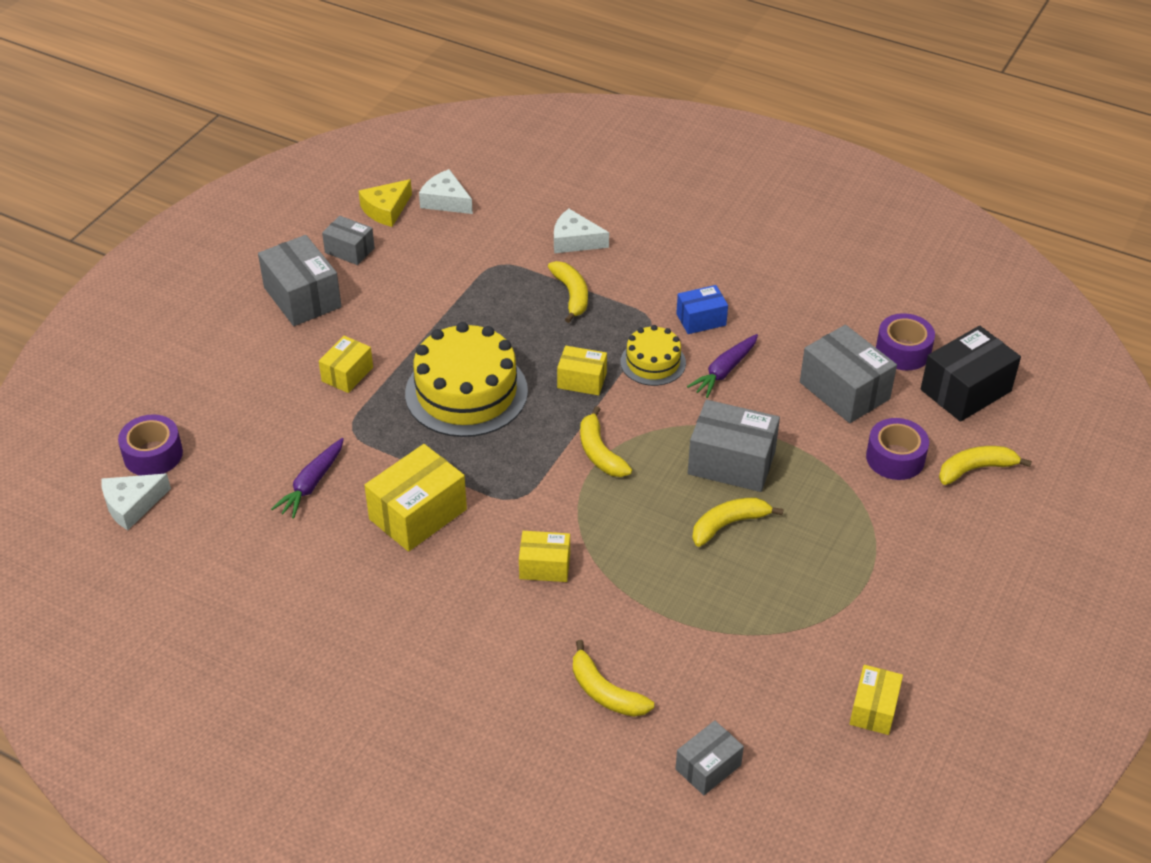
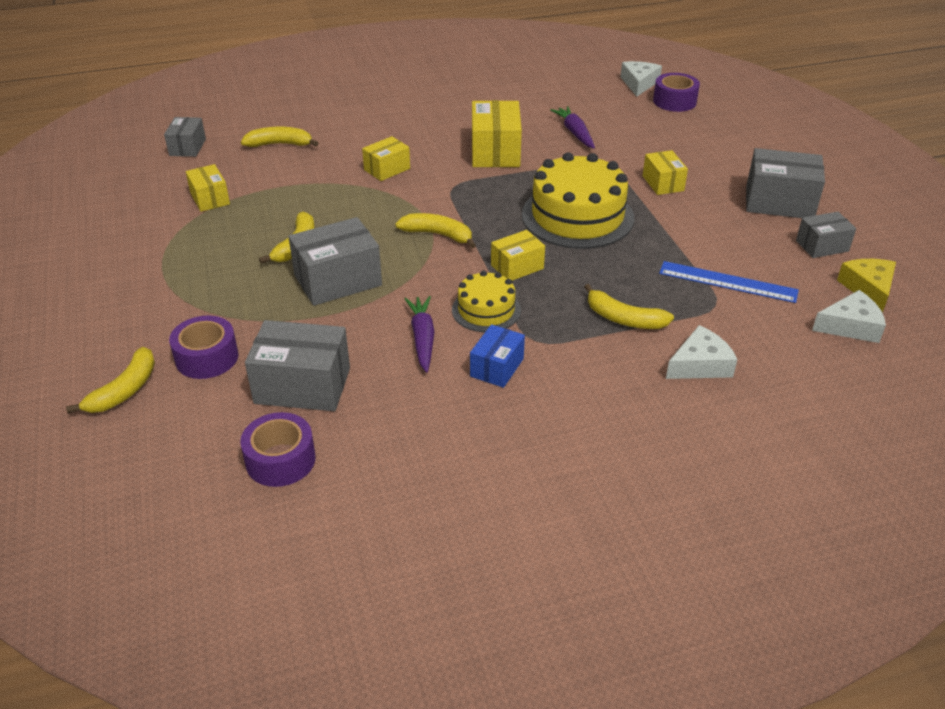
camera: 135 degrees right, 5 degrees down
(460, 271) = (728, 282): none -> blue ruler
(873, 709) = (104, 211): yellow box -> yellow box (210, 198)
(965, 390) = (183, 459): black box -> none

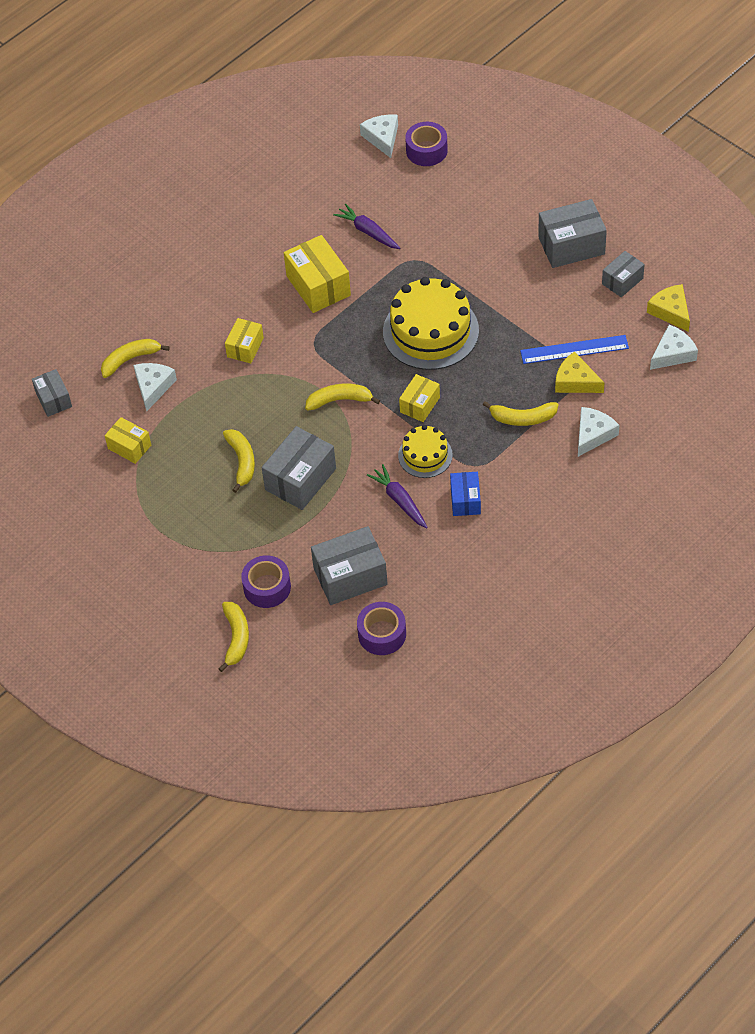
camera: 25 degrees left, 15 degrees up
(278, 167) = (153, 387): none -> white cheese
(663, 183) = (474, 263): yellow box -> none
(711, 309) = (575, 381): none -> yellow cheese

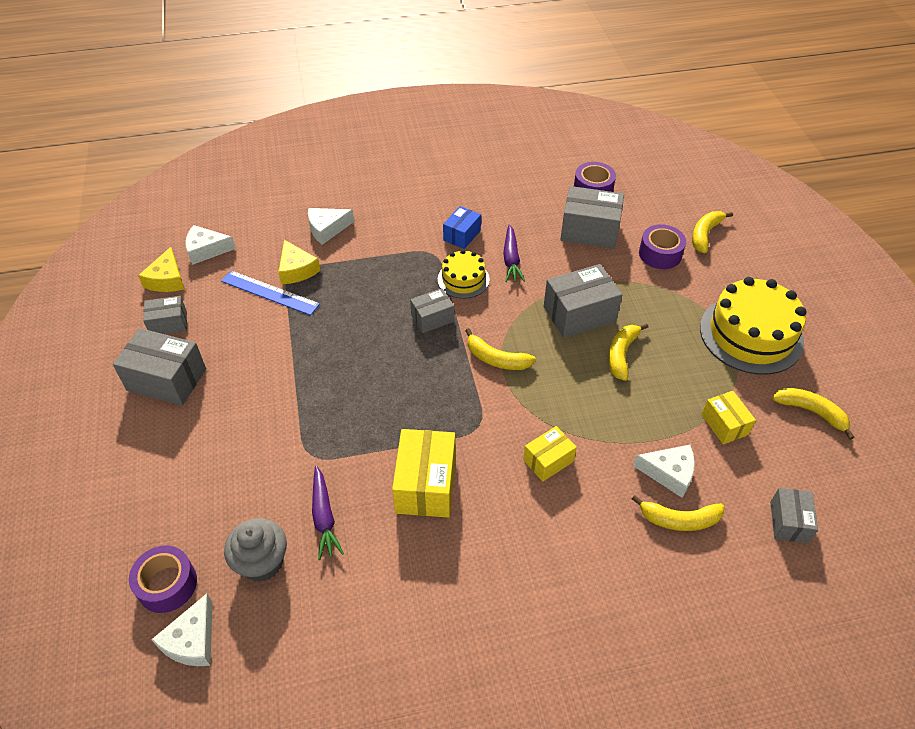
camera: 150 degrees left, 5 degrees down
(153, 387) = (669, 473): white cheese -> white cheese turned 120 degrees counterclockwise
(382, 190) = (262, 562): none -> grey cupcake
(420, 405) = (432, 318): yellow box -> grey box
(430, 331) = (364, 374): yellow cake -> yellow cake (751, 334)
(522, 418) = (364, 266): yellow banana -> yellow banana (811, 412)

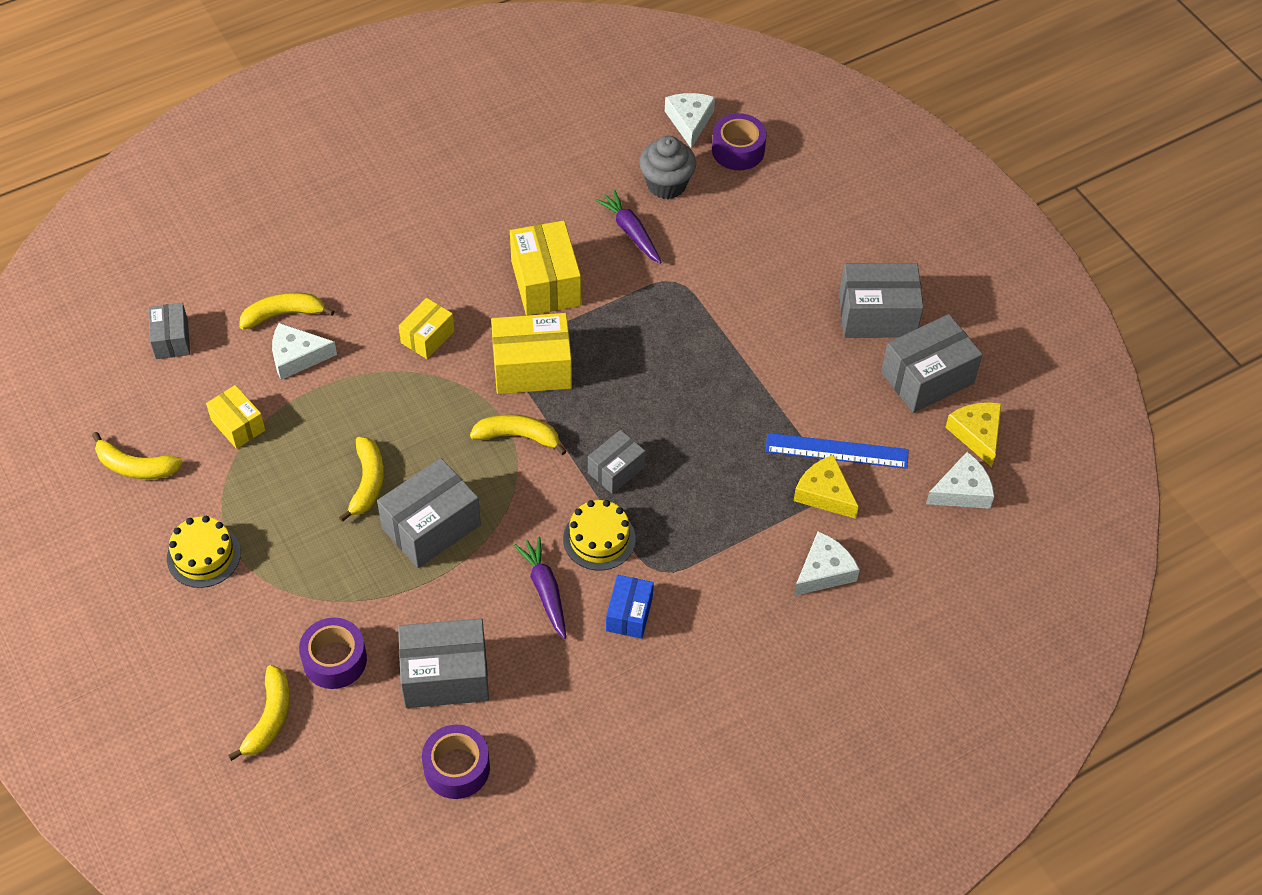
camera: 160 degrees right, 5 degrees up
(168, 324) = (927, 378): grey box -> grey box, size x1.68
(466, 409) = (532, 368): none -> yellow box
(751, 334) = (204, 555): yellow cake -> yellow cake, size x0.54

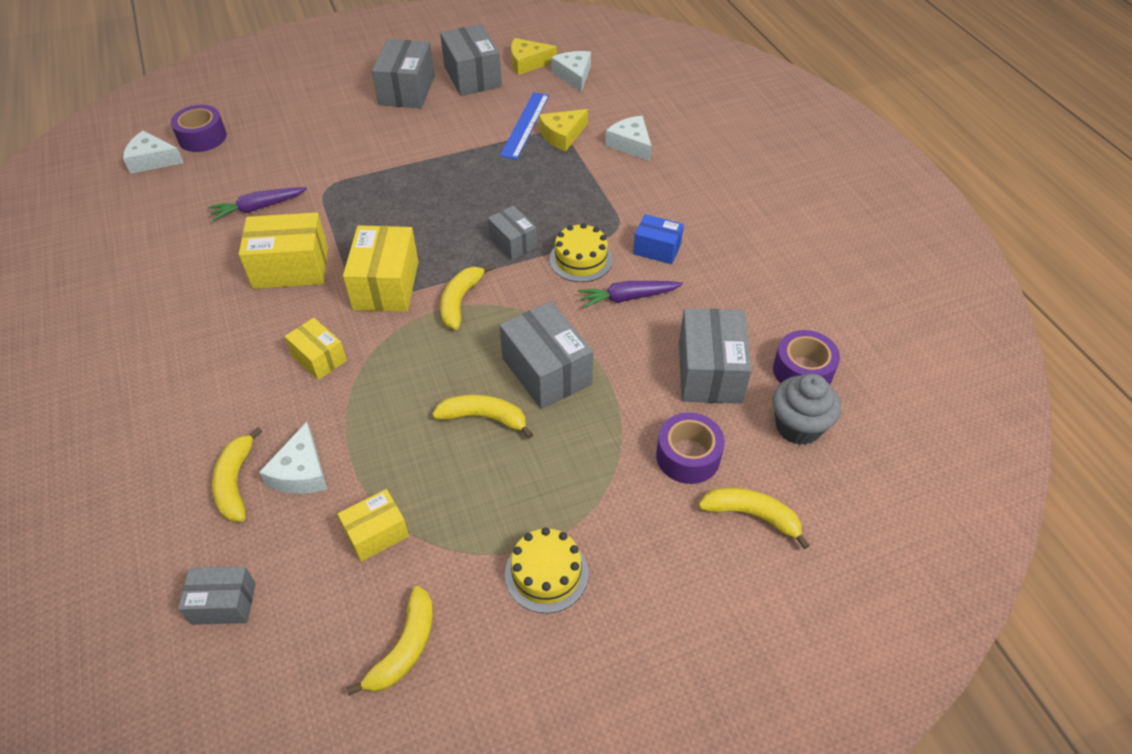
camera: 80 degrees left, 5 degrees down
(666, 184) = (216, 181): grey cupcake -> grey cupcake (798, 426)

